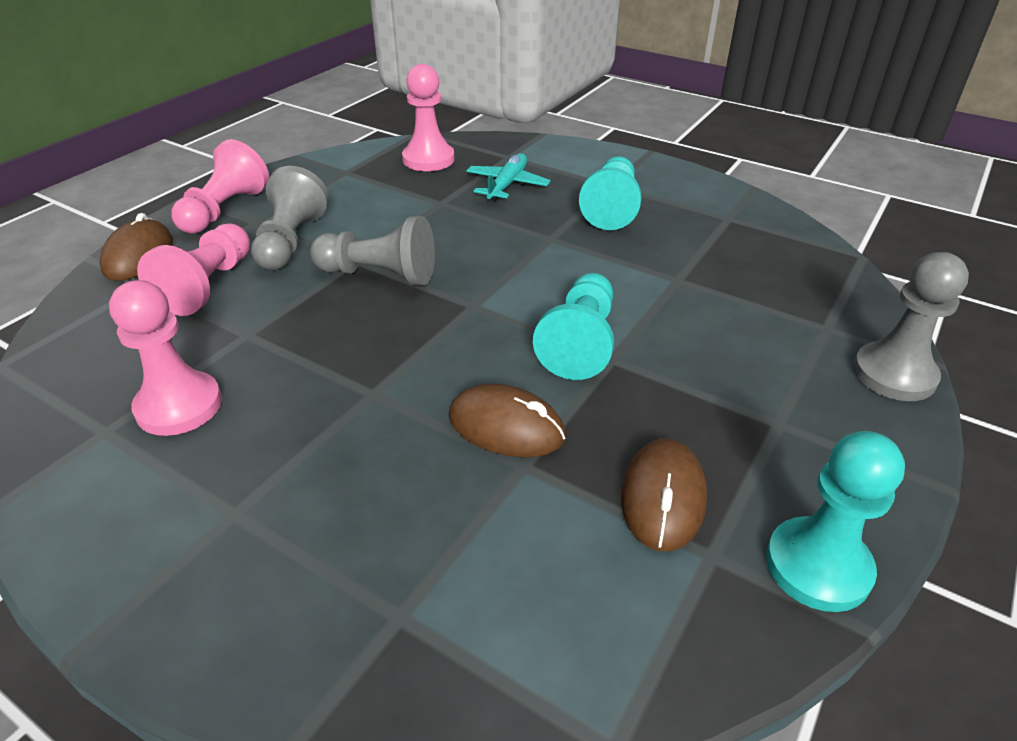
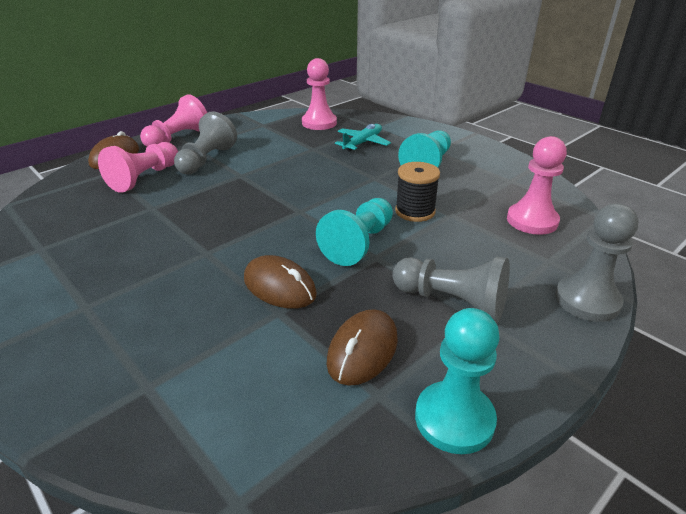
camera: 15 degrees right, 5 degrees down
(179, 406) = (89, 241): pink pawn -> pink pawn (532, 221)
(379, 274) = (250, 185): grey pawn -> grey pawn (452, 301)
(630, 282) = (415, 211): none -> black spool

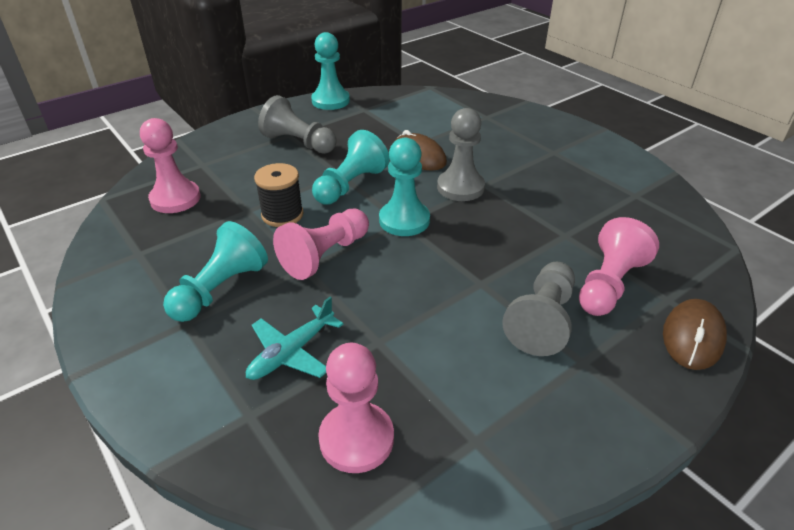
camera: 175 degrees left, 5 degrees up
(178, 138) = (626, 393): pink pawn -> pink pawn (325, 255)
(298, 212) = (404, 220): none -> turquoise pawn
(363, 350) = (367, 124): brown mouse -> none
(587, 300) = (207, 139): grey pawn -> grey pawn (460, 187)

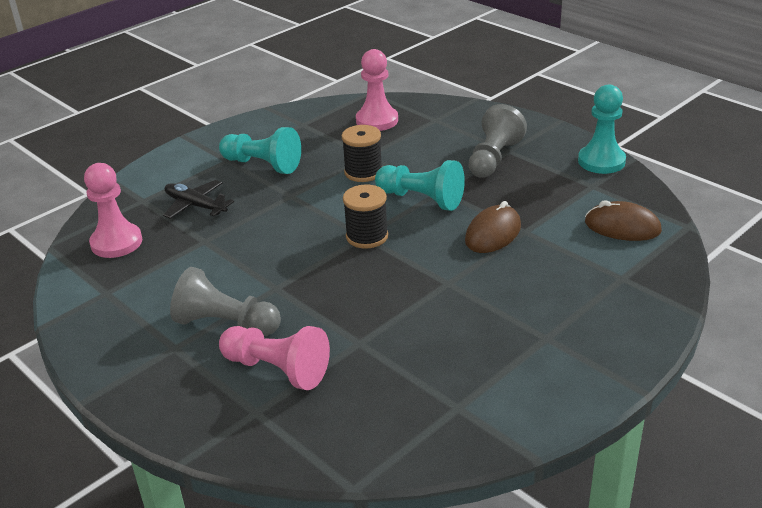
camera: 85 degrees right, 5 degrees down
(292, 352) = (196, 206): turquoise plane -> black plane
(325, 255) = (308, 202): pink pawn -> none
(404, 220) = (367, 236): turquoise pawn -> black spool
(460, 187) = (436, 266): grey pawn -> none
(693, 337) = (199, 422): brown mouse -> brown mouse (622, 227)

